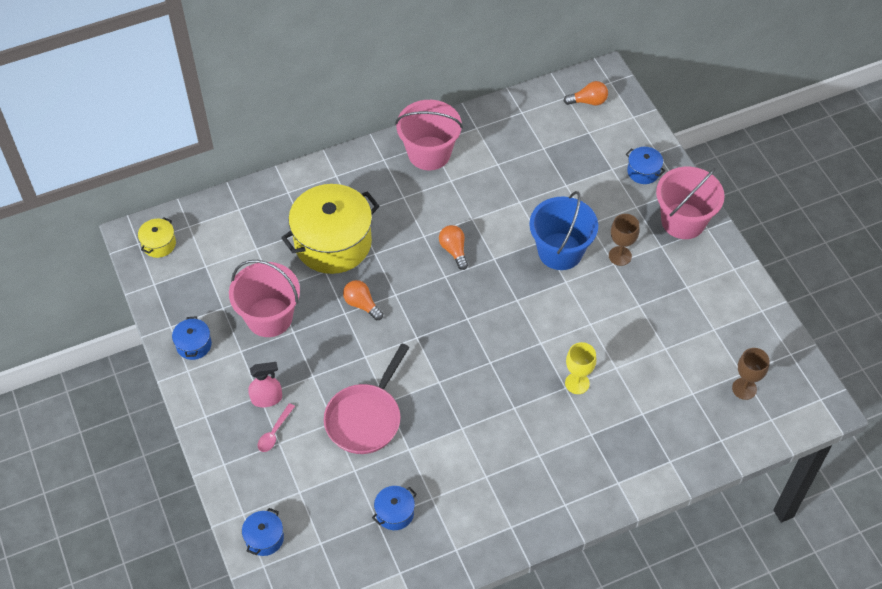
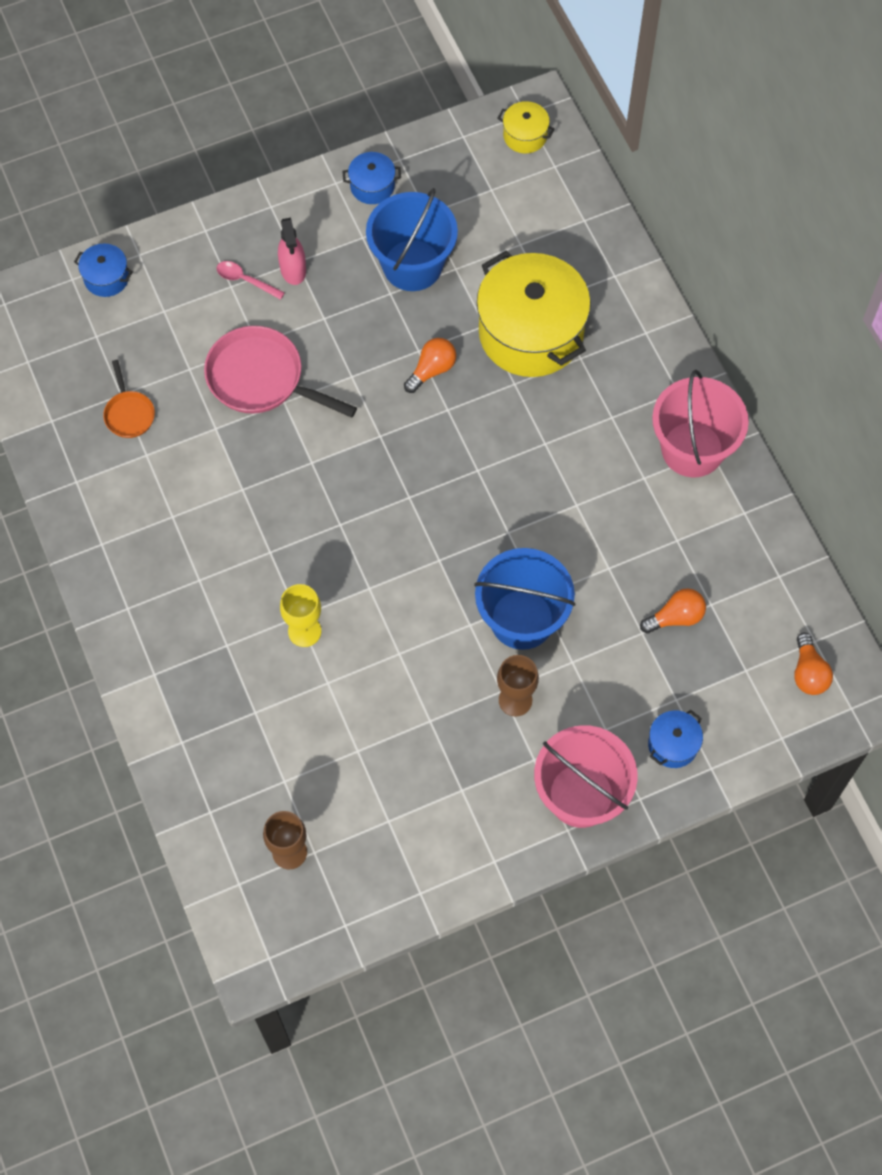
camera: 90 degrees right, 10 degrees up
(269, 317) = (412, 265): pink bucket -> blue bucket
(395, 513) = (129, 414): blue pot -> orange pan
(454, 250) = (521, 481): orange light bulb -> orange light bulb (675, 617)

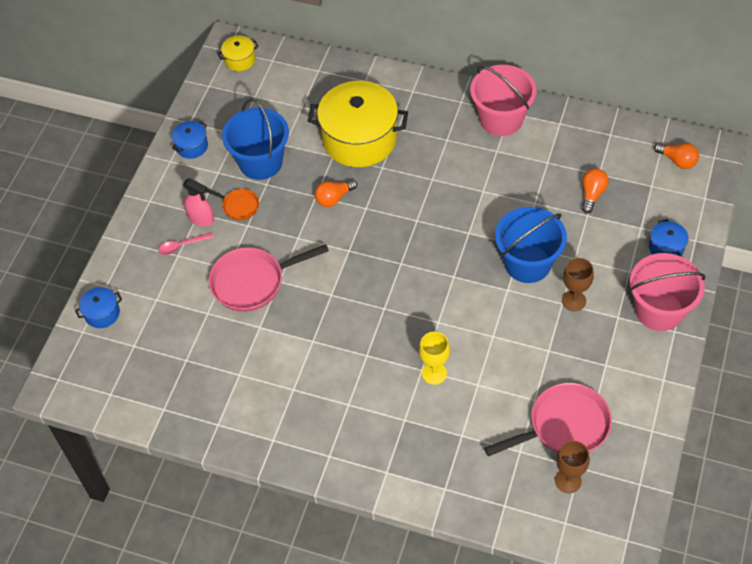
camera: 45 degrees left, 10 degrees down
(129, 414) = (203, 364): orange pan -> orange pan (238, 206)
(350, 802) = (564, 426): none -> pink pan
(432, 370) = (334, 198): orange light bulb -> orange light bulb turned 120 degrees counterclockwise

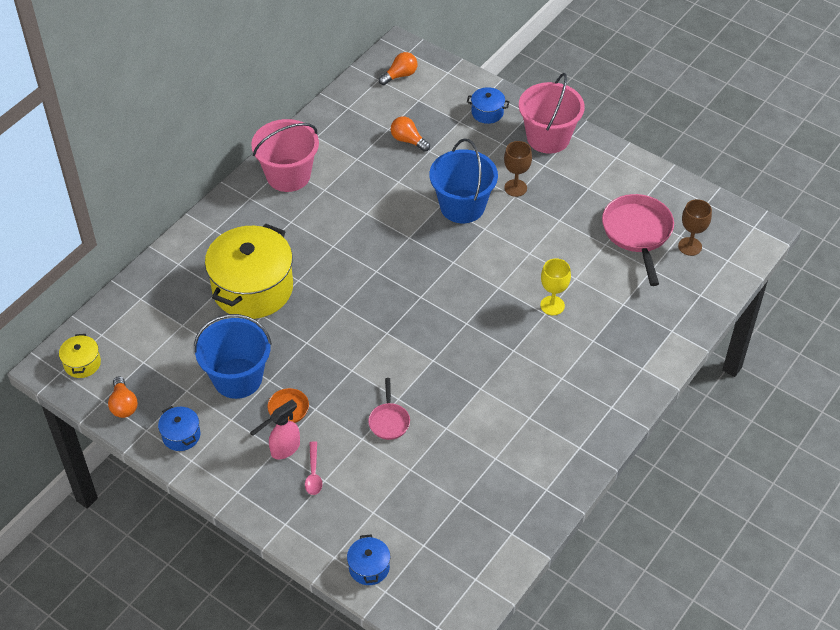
camera: 75 degrees left, 5 degrees down
(252, 282) = (389, 421): pink pan -> pink pan, size x0.53
(334, 198) = (317, 328): orange light bulb -> orange light bulb (123, 405)

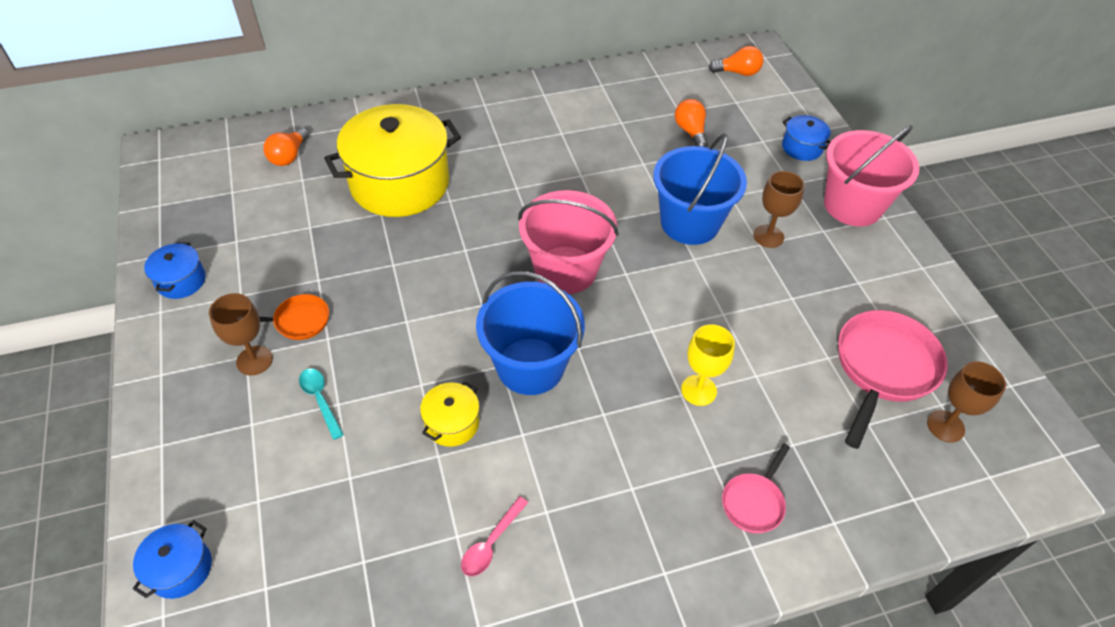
camera: 35 degrees right, 0 degrees up
(82, 363) = (184, 162): yellow pot -> yellow pot (452, 423)
(123, 405) = (170, 219): orange light bulb -> orange light bulb (289, 156)
(237, 378) = (292, 259): blue bucket -> blue bucket (530, 366)
(285, 448) = (254, 360): pink spray bottle -> brown goblet
(288, 175) = (540, 103): pink bucket -> pink bucket (565, 270)
(313, 474) = (249, 408): pink spoon -> pink spoon (491, 543)
(349, 443) = (320, 400): none -> turquoise spoon
(389, 421) = (386, 403): pink pan -> pink pan (754, 502)

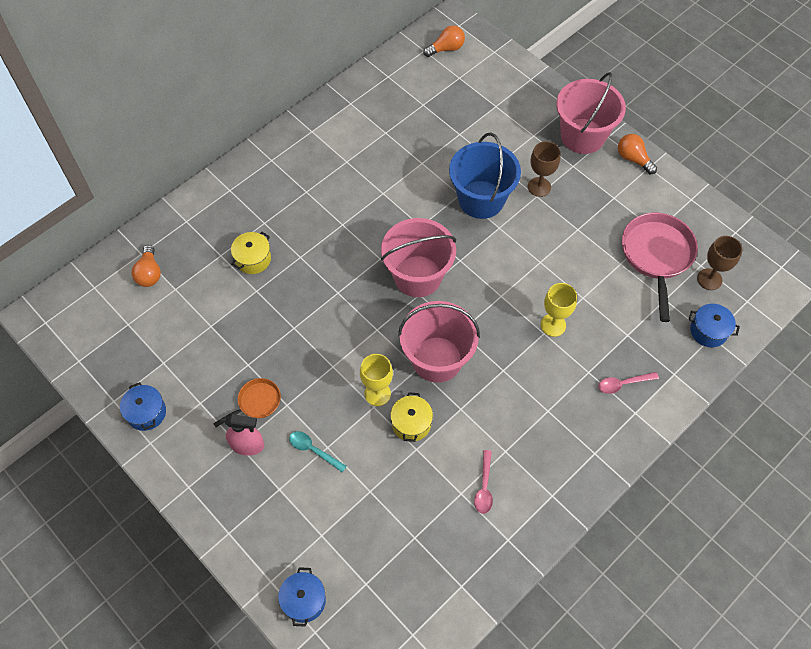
camera: 25 degrees left, 10 degrees up
(254, 360) = (247, 445): brown goblet -> pink spray bottle
(400, 183) = (253, 259): yellow pot -> yellow pot, size x0.44
(435, 372) = (377, 394): none -> yellow goblet
(530, 366) = (437, 359): blue bucket -> pink bucket
(690, 132) = (440, 120): orange light bulb -> orange light bulb (633, 159)
(754, 502) = (623, 384): pink pan -> pink spoon
(802, 147) = (525, 100): blue pot -> blue pot (708, 331)

